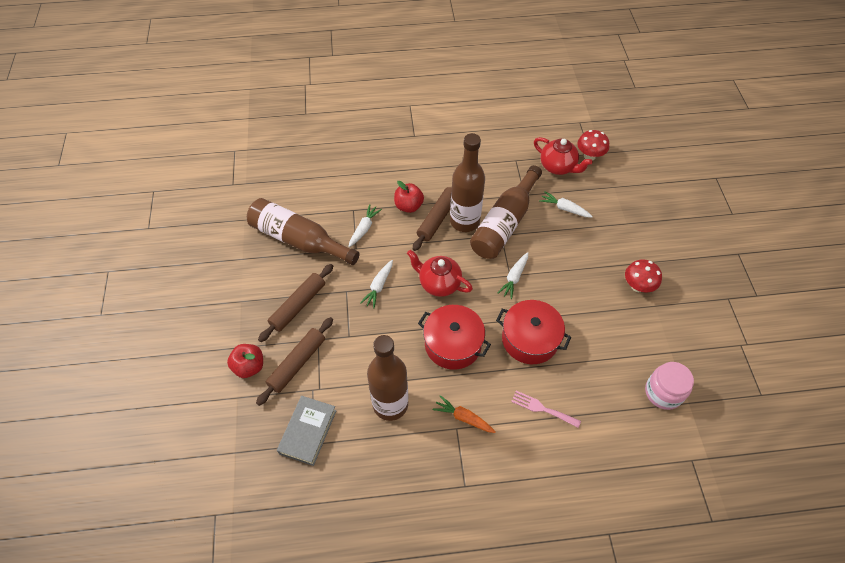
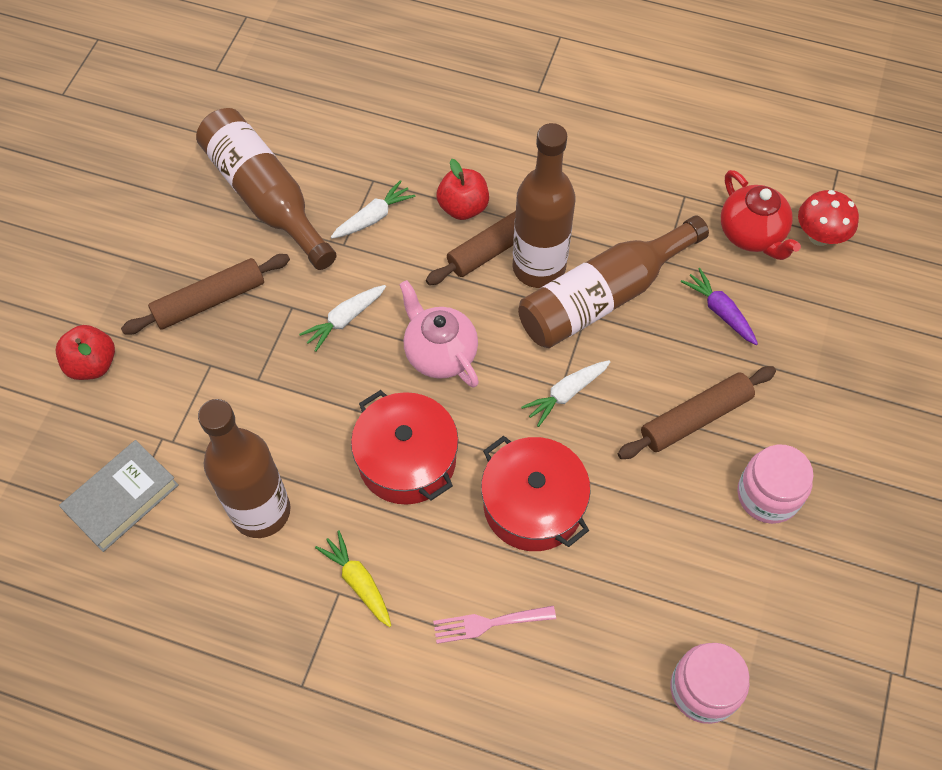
camera: 25 degrees right, 5 degrees up
(297, 363) = (161, 389): brown rolling pin -> brown rolling pin (695, 418)
(439, 283) = (439, 353): red teapot -> pink teapot
(463, 417) = (358, 581): orange carrot -> yellow carrot
(542, 408) = (488, 623): pink fork -> pink fork turned 60 degrees counterclockwise
(564, 208) = (720, 311): white carrot -> purple carrot
(637, 286) = (768, 495): red mushroom -> pink jar

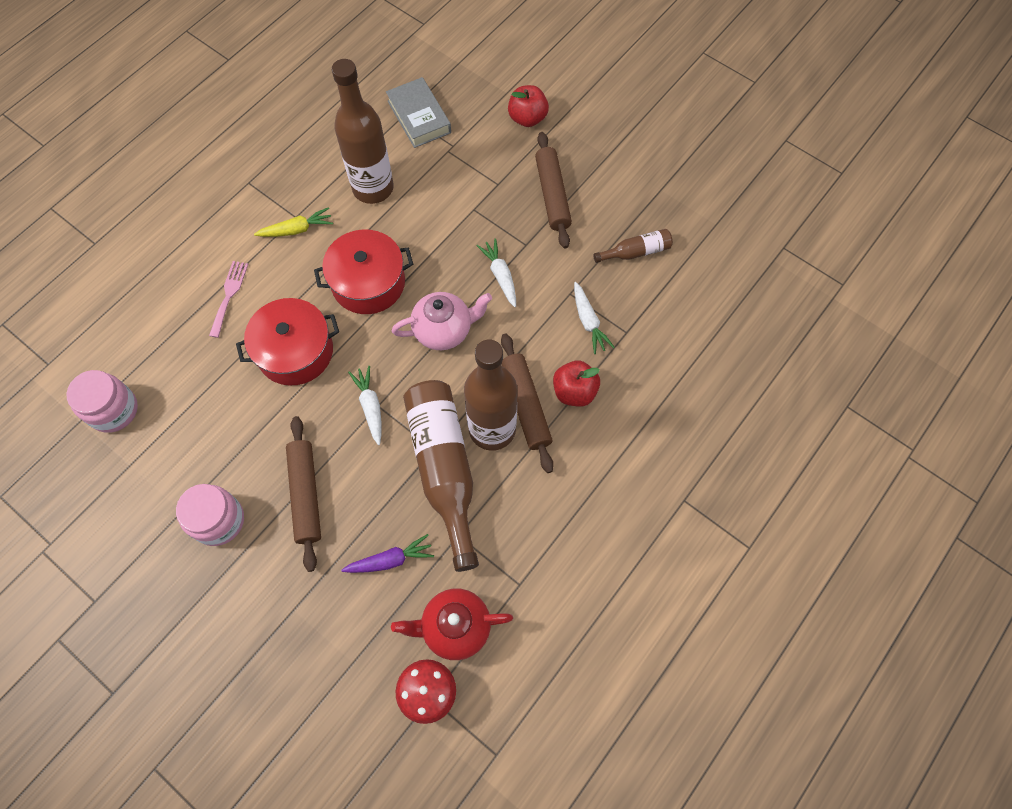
camera: 110 degrees right, 5 degrees up
(265, 197) = (636, 252): brown bottle -> brown bottle, size x0.47

